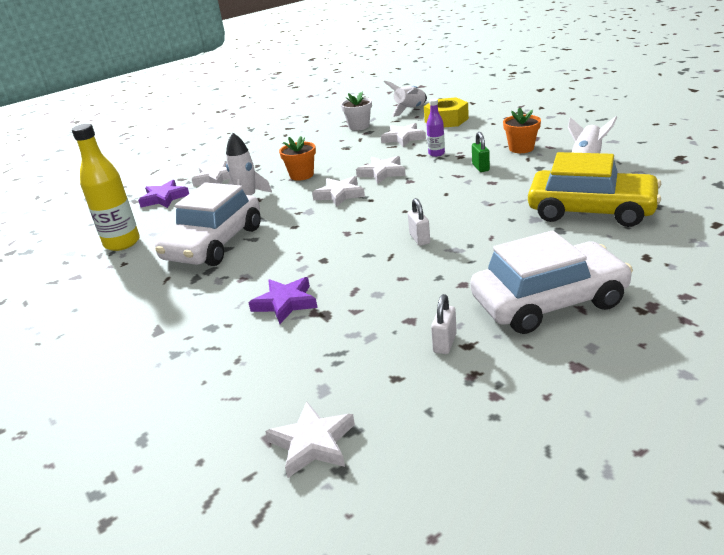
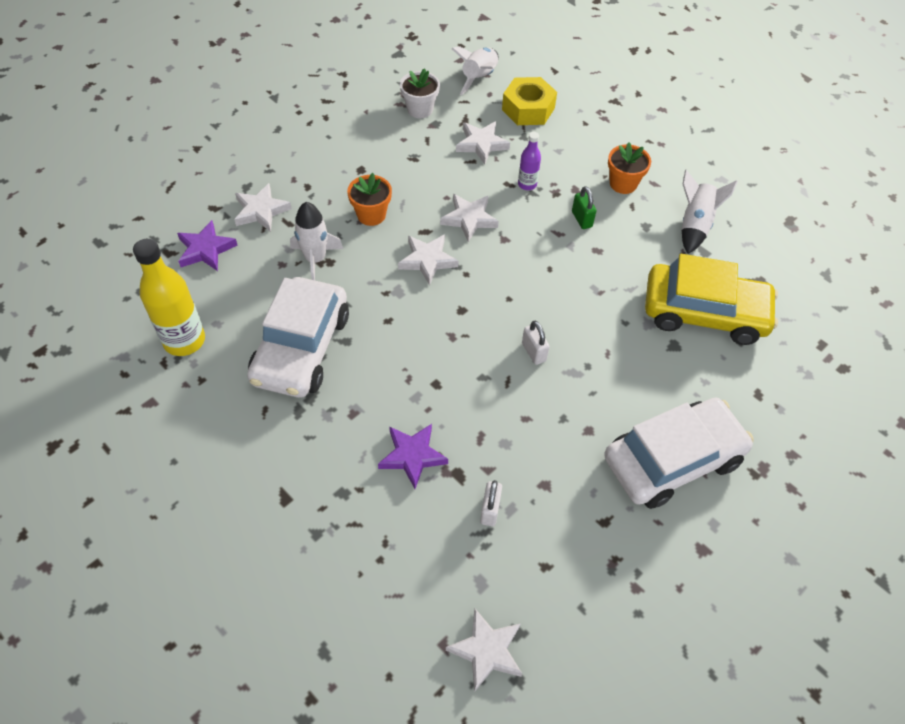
camera: 15 degrees left, 25 degrees up
(445, 343) = (583, 519): white padlock -> white padlock (490, 510)

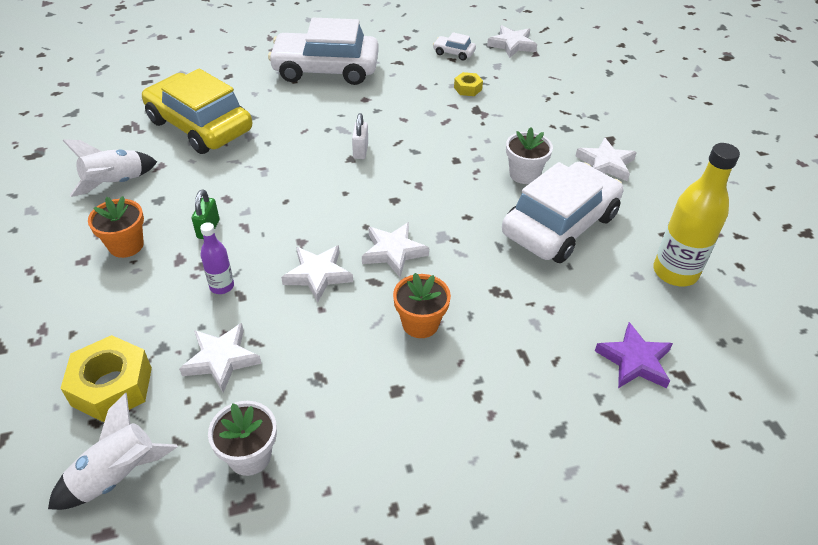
camera: 150 degrees left, 10 degrees down
(261, 211) = (551, 385): white star -> white star (605, 164)
(316, 259) = (509, 299): white rocket -> none
(359, 396) = (524, 174): none -> white flower pot
(412, 456) = (503, 128): purple star -> none
(490, 510) = (467, 88): white padlock -> yellow nut
(552, 582) = (453, 53): none -> white car

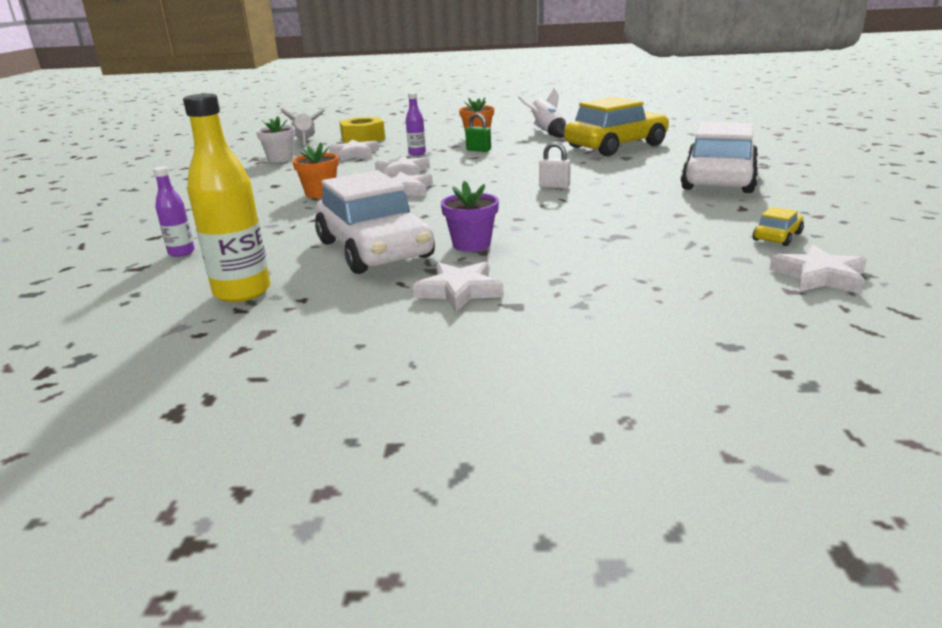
camera: 110 degrees right, 20 degrees down
(453, 53) = (777, 236): white car -> yellow car
(467, 88) = (672, 236): yellow nut -> none
(524, 174) = (471, 244): white flower pot -> purple flower pot
(634, 361) = (181, 252): purple star -> purple bottle

